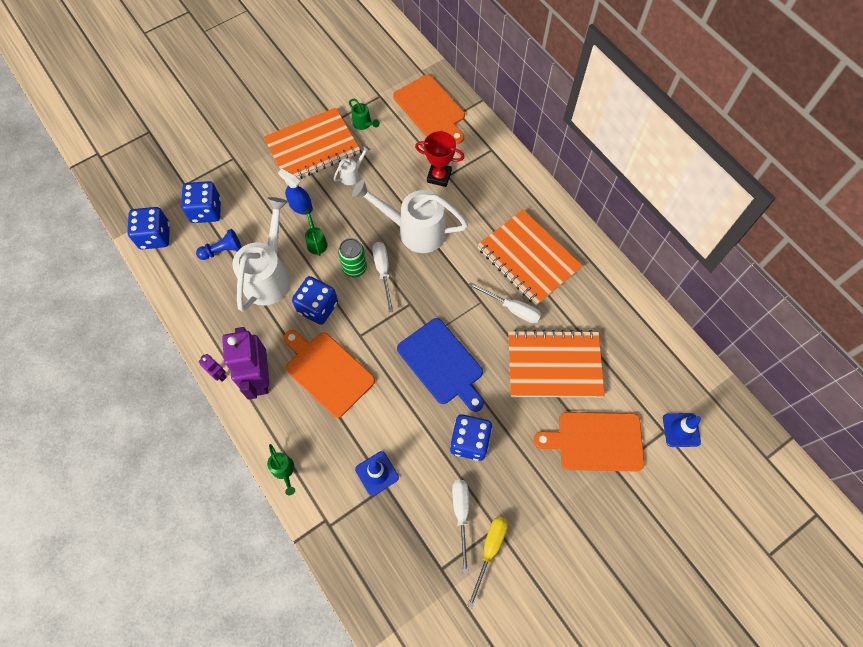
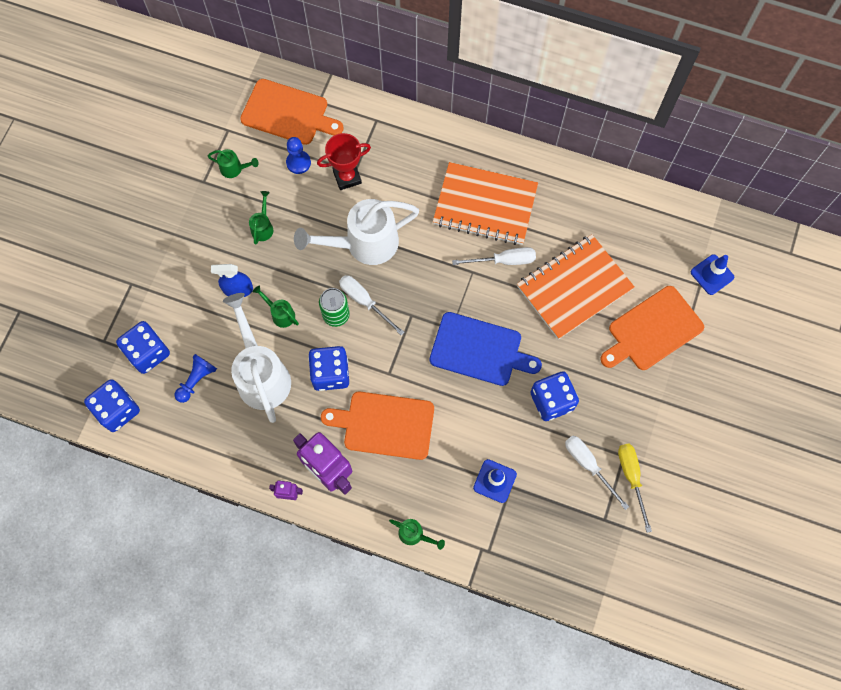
camera: 35 degrees left, 5 degrees up
(312, 147) = (202, 223): orange notebook -> none
(352, 174) = (263, 227): white watering can -> green watering can
(412, 146) = (298, 163): none -> blue pawn

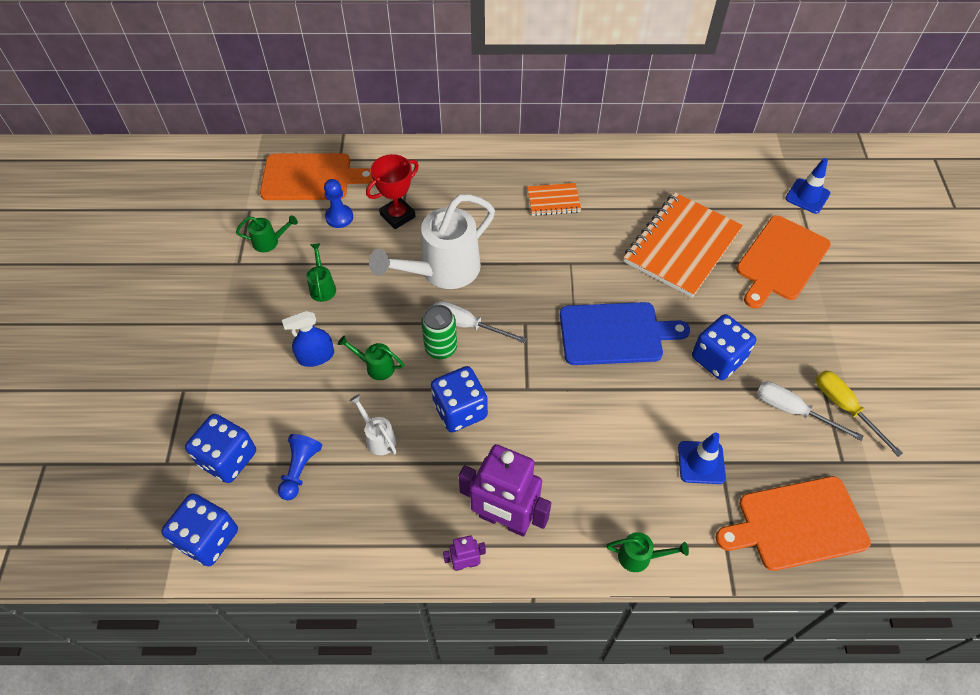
camera: 20 degrees left, 15 degrees down
(261, 375) = (378, 438): white watering can -> white watering can, size x0.44
(385, 425) = (547, 444): orange cutting board -> orange cutting board (797, 524)
(485, 205) = (553, 201): orange notebook -> orange notebook, size x0.49
(503, 260) = (597, 243): white screwdriver -> none

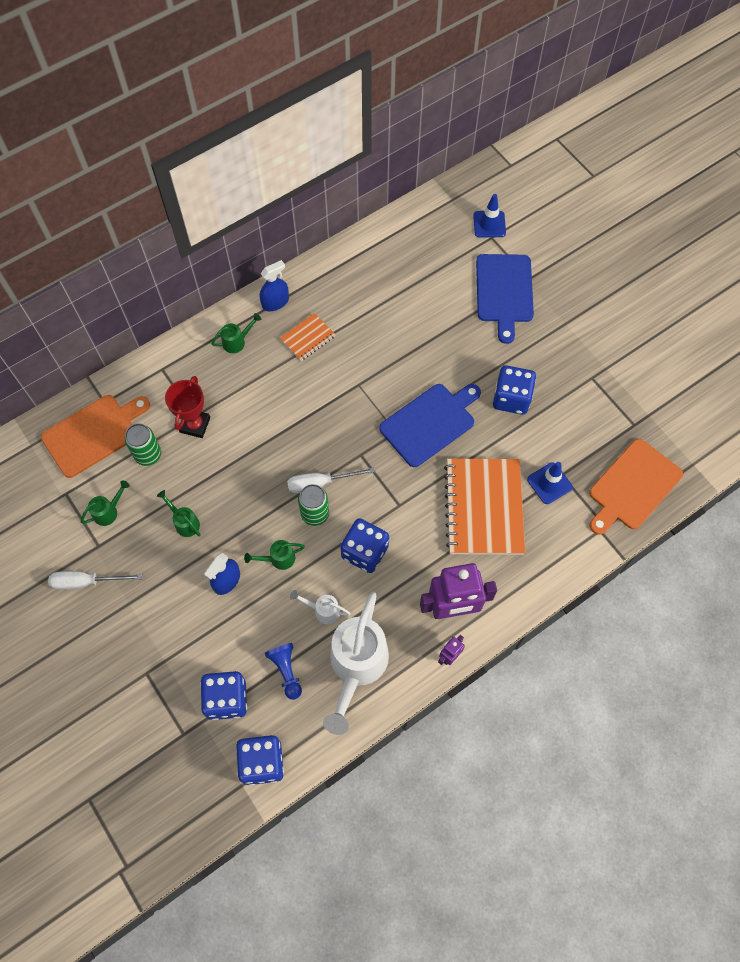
camera: 35 degrees left, 10 degrees up
(339, 217) = (148, 455): blue pawn -> green can
(442, 270) = (267, 450): white watering can -> white watering can (356, 666)
(547, 158) = (275, 302): none -> blue spray bottle
(639, 557) = (554, 574): green watering can -> green watering can (237, 341)
(682, 246) = (429, 321): orange notebook -> orange notebook (484, 508)
(780, 260) = (504, 292): orange cutting board -> blue cutting board
(793, 411) = (583, 407): white screwdriver -> white screwdriver (86, 582)
(845, 408) = (613, 384): yellow screwdriver -> none

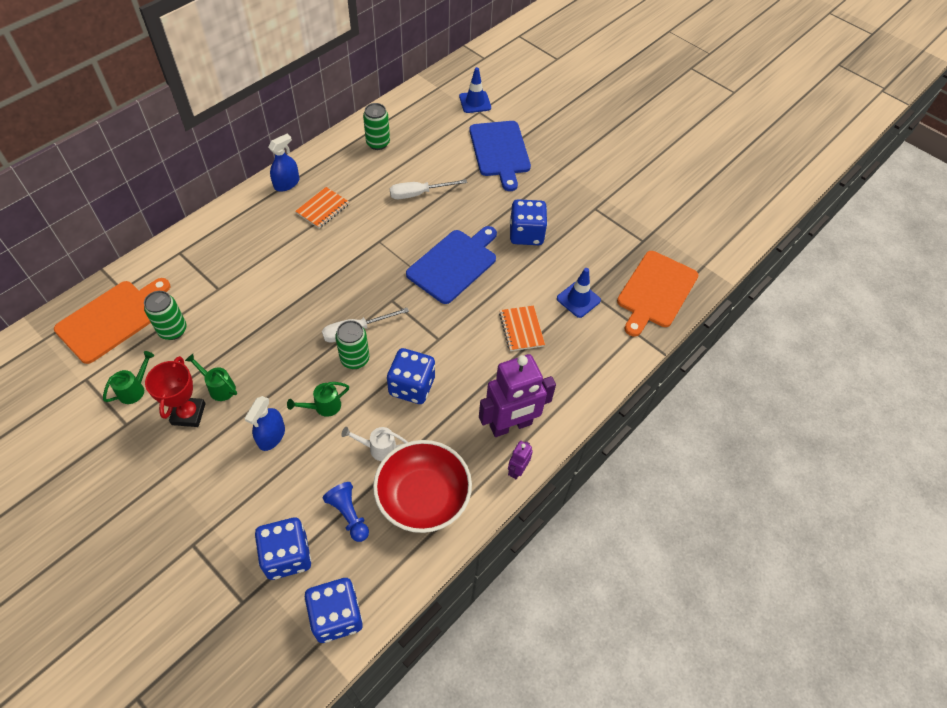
camera: 15 degrees left, 10 degrees down
(86, 582) = (115, 462): white screwdriver -> white screwdriver (419, 194)
(195, 425) = (219, 297): red trophy -> red trophy (188, 414)
(237, 341) = (253, 220): green watering can -> none
(356, 666) = (423, 497): white watering can -> red bowl
(376, 264) = (378, 143): none -> green can
(484, 508) = (521, 329): orange notebook -> orange notebook, size x0.49

